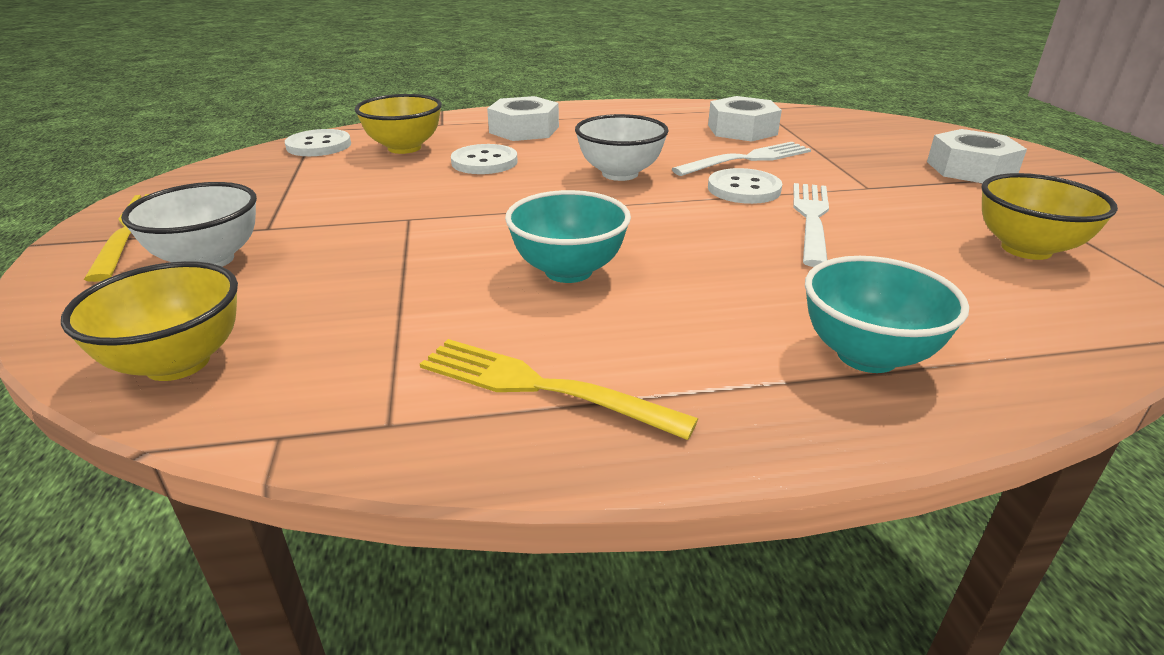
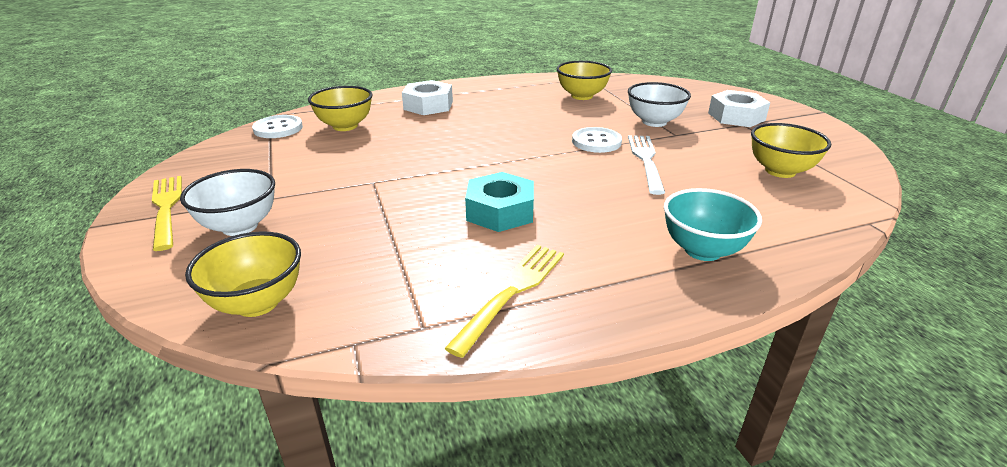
camera: 10 degrees left, 0 degrees up
(484, 162) = (409, 134): white button -> none
(542, 387) = (512, 292): yellow fork -> yellow fork turned 105 degrees clockwise
(568, 271) = (500, 211): turquoise bowl -> turquoise nut
(620, 174) = (509, 136): white bowl -> white bowl (654, 122)
(742, 130) = (582, 96): white nut -> yellow bowl
(747, 159) = (592, 119): white fork -> none

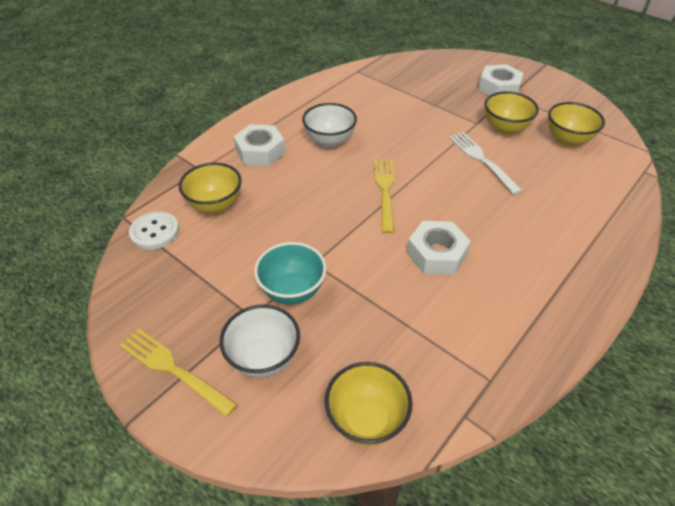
camera: 30 degrees left, 15 degrees up
(500, 211) = (436, 254): turquoise nut -> white nut
(512, 292) = (513, 324): yellow fork -> yellow fork (385, 191)
(582, 96) = (373, 97): yellow bowl -> yellow bowl (505, 128)
(596, 142) = (432, 151): white button -> none
(654, 122) = (451, 113): white bowl -> white bowl (329, 141)
(702, 250) = (582, 235): turquoise bowl -> turquoise bowl (292, 291)

